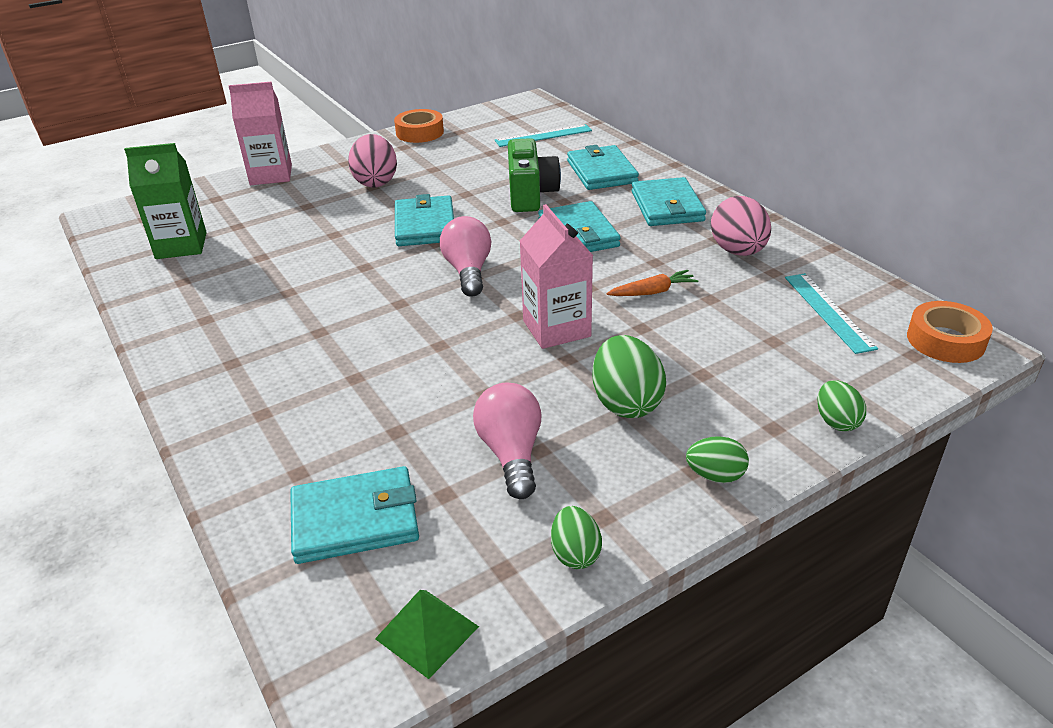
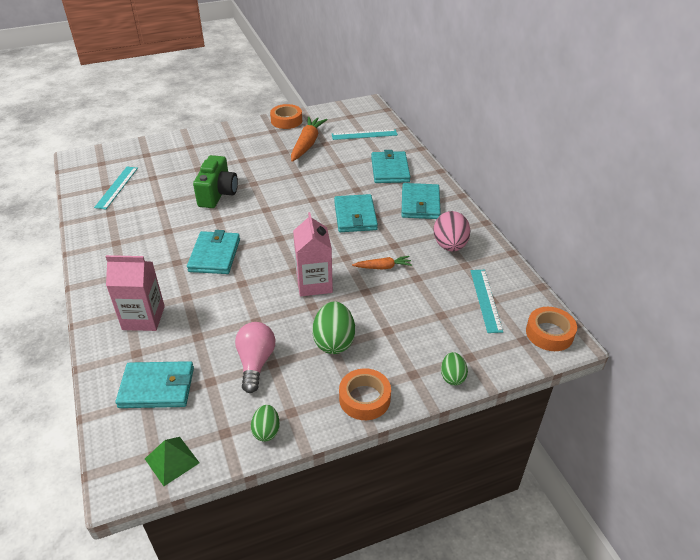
camera: 10 degrees right, 5 degrees up
(181, 245) = (116, 187): green carton -> turquoise ruler
(271, 175) = (184, 141): pink carton -> pink carton (143, 318)
(376, 182) = (245, 156): pink egg -> none
(425, 225) = (264, 195): turquoise wallet -> turquoise wallet (214, 255)
(464, 156) = (307, 144): none -> orange carrot
(468, 271) = (277, 233): pink light bulb -> none
(530, 195) = (337, 181): green camera -> green camera (218, 194)
(715, 476) = (364, 398): green egg -> orange tape

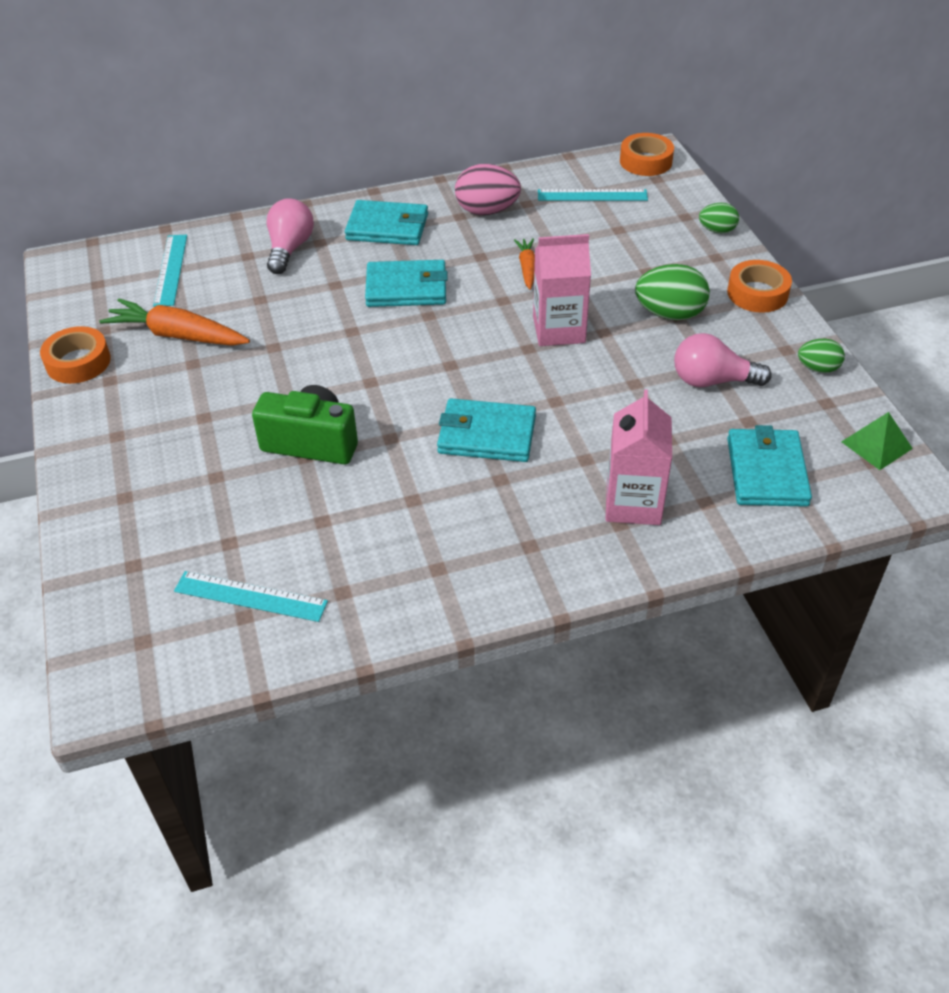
camera: 85 degrees left, 5 degrees up
(390, 170) = (289, 249): turquoise wallet -> pink light bulb

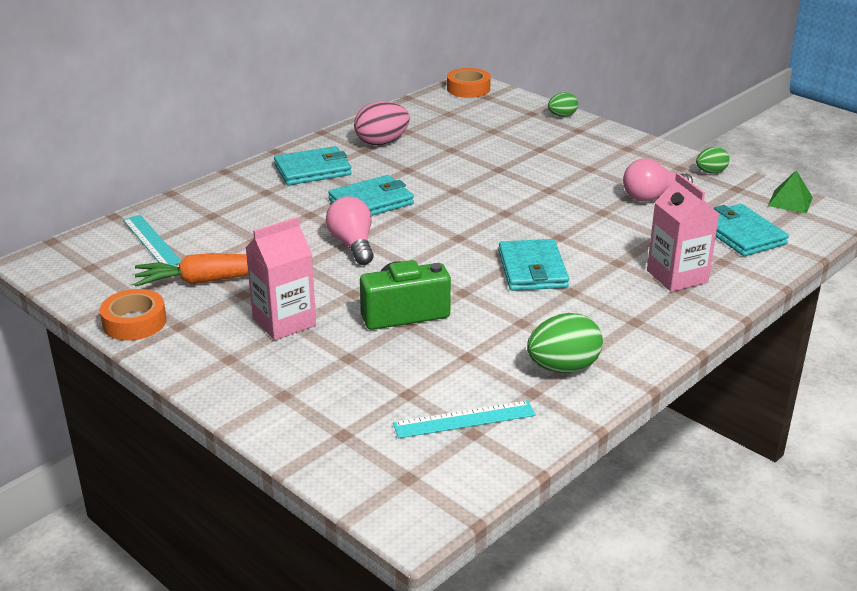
camera: 30 degrees left, 15 degrees down
(289, 249) = (244, 202): pink light bulb -> pink light bulb (353, 245)
(486, 435) = (532, 269): turquoise wallet -> turquoise wallet turned 75 degrees counterclockwise
(527, 268) = (451, 168): orange carrot -> none
(559, 330) = (515, 197): pink carton -> pink carton (284, 322)
(592, 195) = (451, 116): turquoise ruler -> none
(669, 314) = (582, 168): green egg -> green egg (563, 368)
(757, 293) = (627, 143): orange tape -> none

